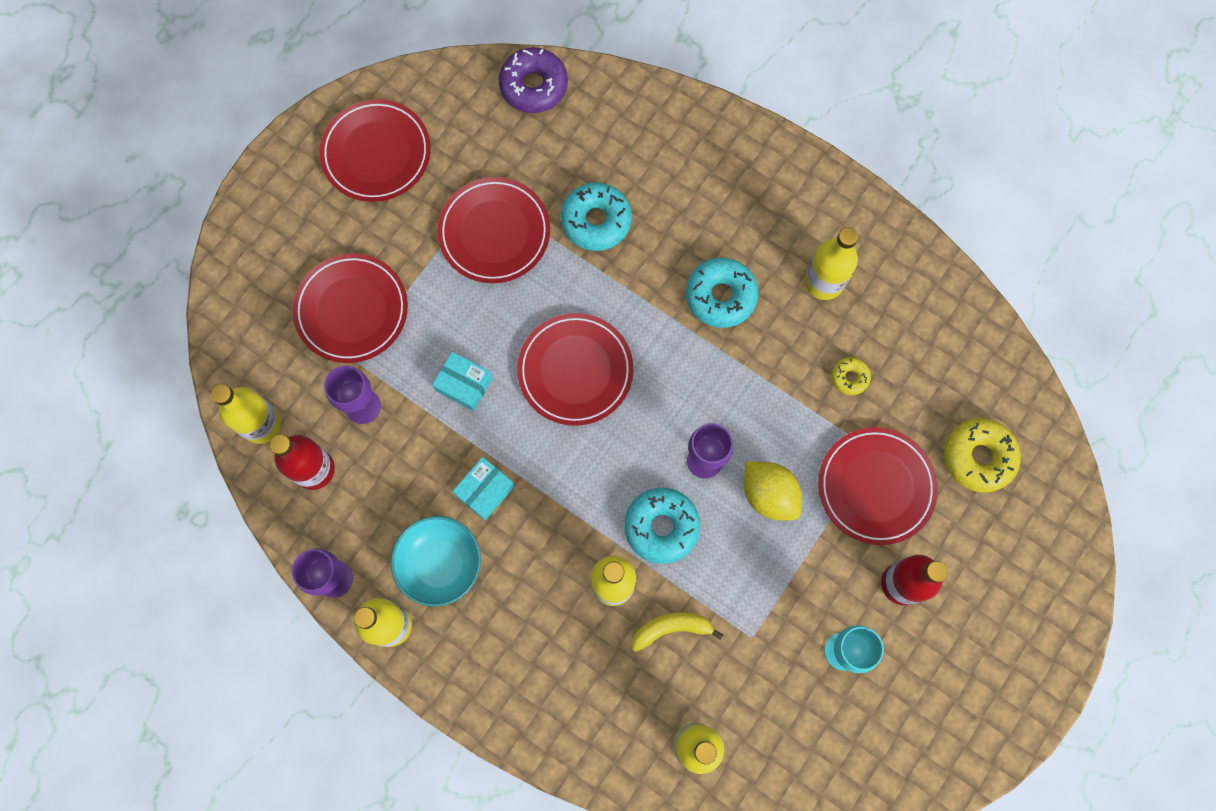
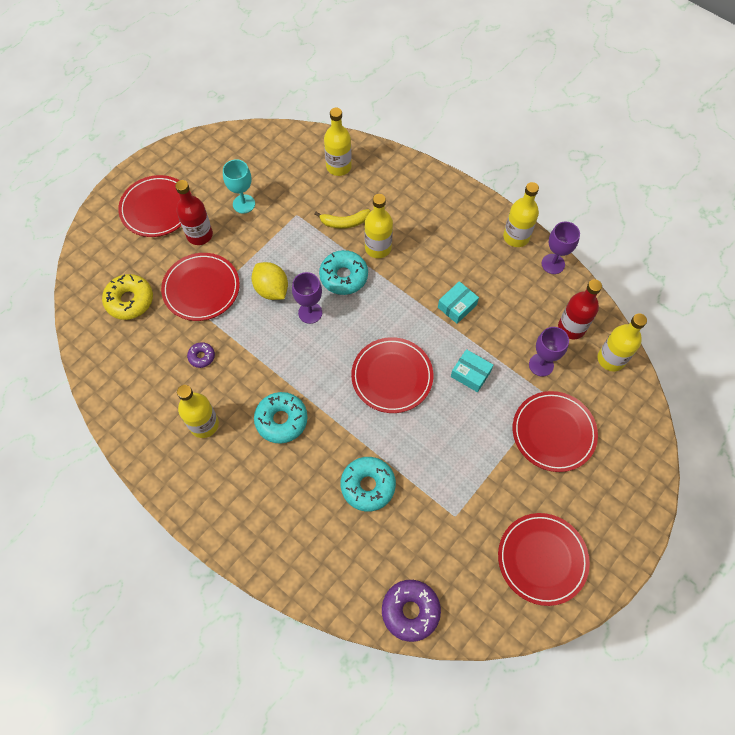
camera: 175 degrees left, 10 degrees down
(440, 564) = (486, 267): turquoise bowl -> none
(494, 232) = (447, 483): red plate -> red plate (157, 208)
(849, 377) = (201, 356): yellow donut -> purple donut

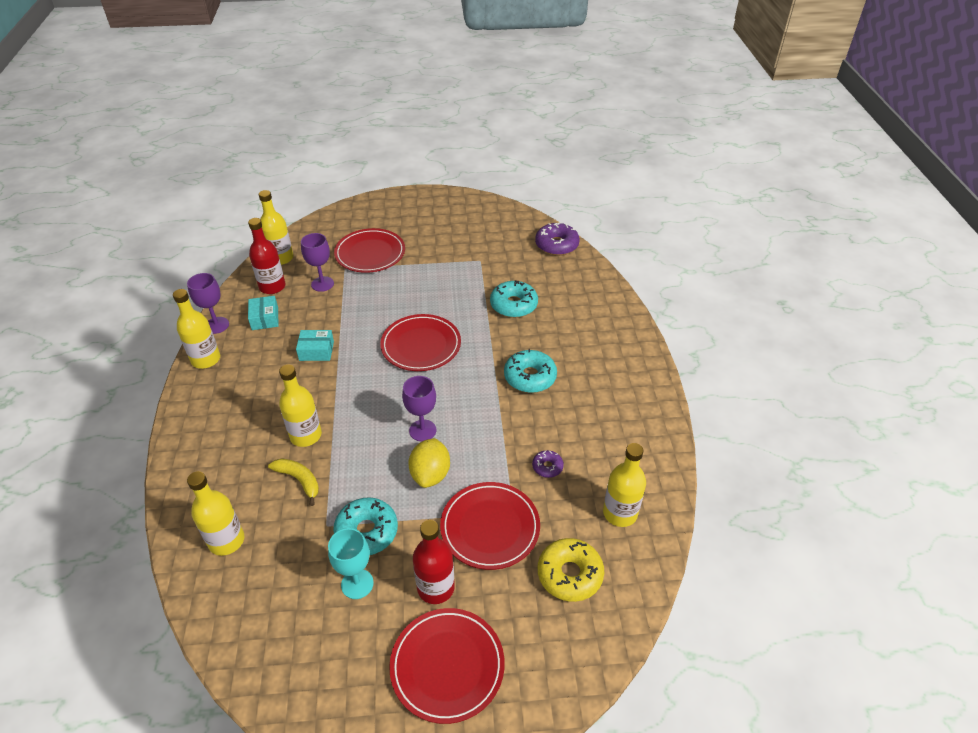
camera: 135 degrees left, 20 degrees down
(204, 424) = (592, 416): yellow bottle -> yellow bottle (620, 513)
(343, 276) = (362, 436): turquoise donut -> turquoise donut (367, 532)
(470, 374) = (370, 310): turquoise box -> turquoise box (265, 318)
(542, 559) = (459, 218): red plate -> none

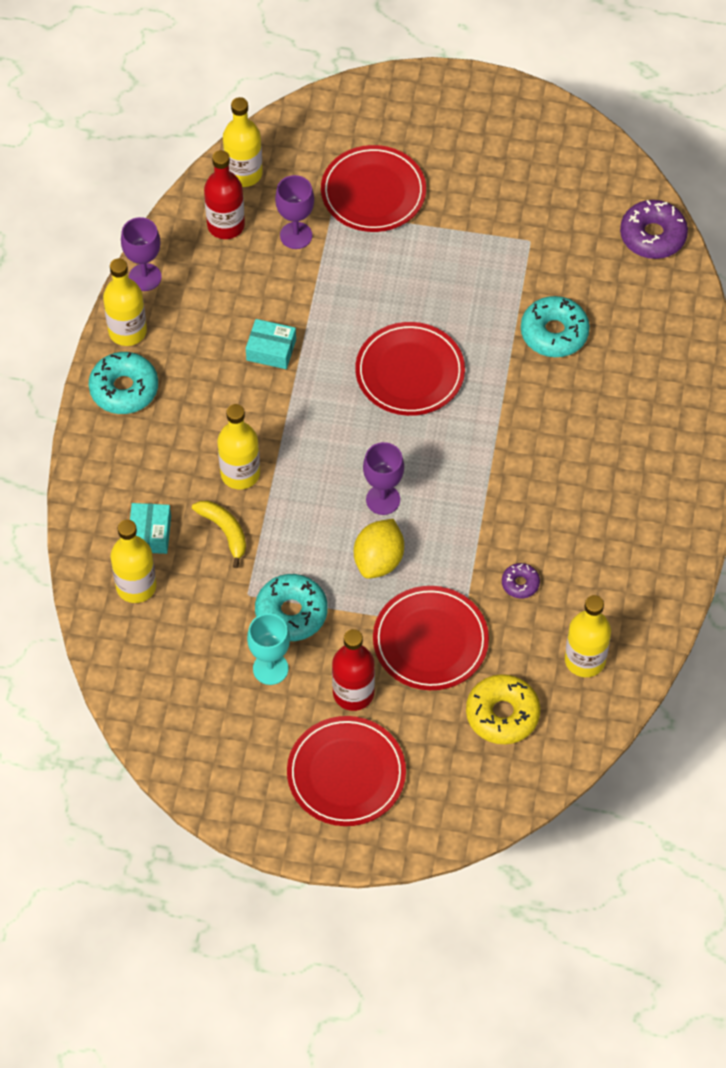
camera: 15 degrees right, 15 degrees up
(265, 318) = (210, 280): turquoise box -> turquoise box (150, 534)
(530, 377) = (539, 454): turquoise donut -> turquoise donut (124, 389)

